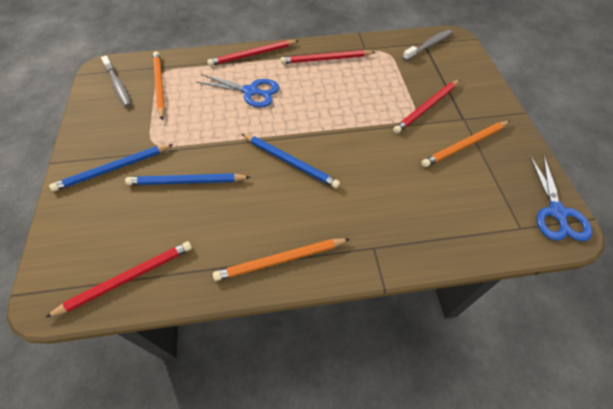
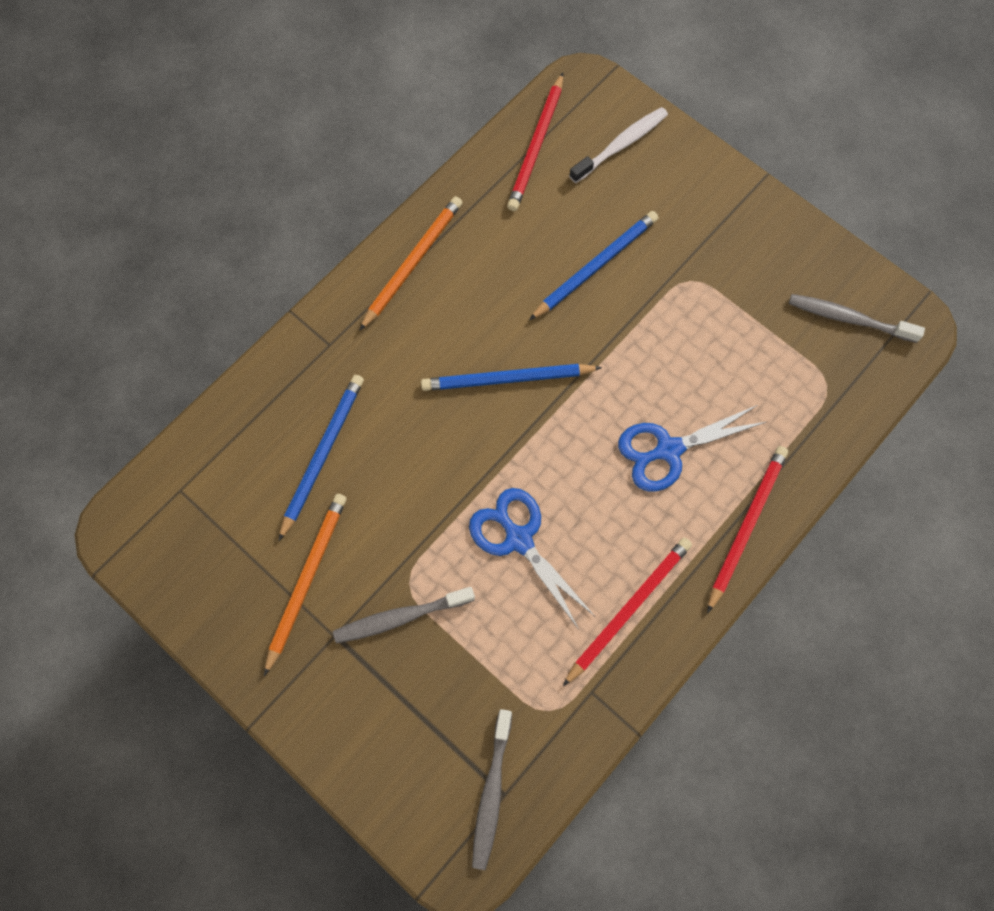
camera: 140 degrees right, 15 degrees up
(86, 237) = (621, 145): none -> white toothbrush
(113, 169) = (691, 219): blue pencil -> blue pencil (322, 454)
(159, 85) = (799, 362): orange pencil -> none
(426, 108) = (400, 617): red pencil -> grey toothbrush
(557, 212) = (144, 547): blue scissors -> blue scissors (519, 539)

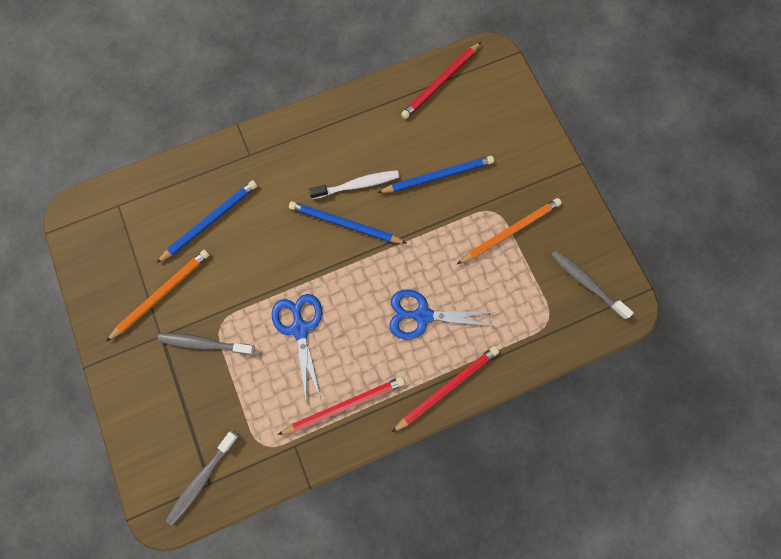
camera: 25 degrees right, 5 degrees up
(412, 263) = (325, 125): orange pencil -> orange pencil (510, 231)
(621, 145) = (495, 104): white toothbrush -> white toothbrush (357, 185)

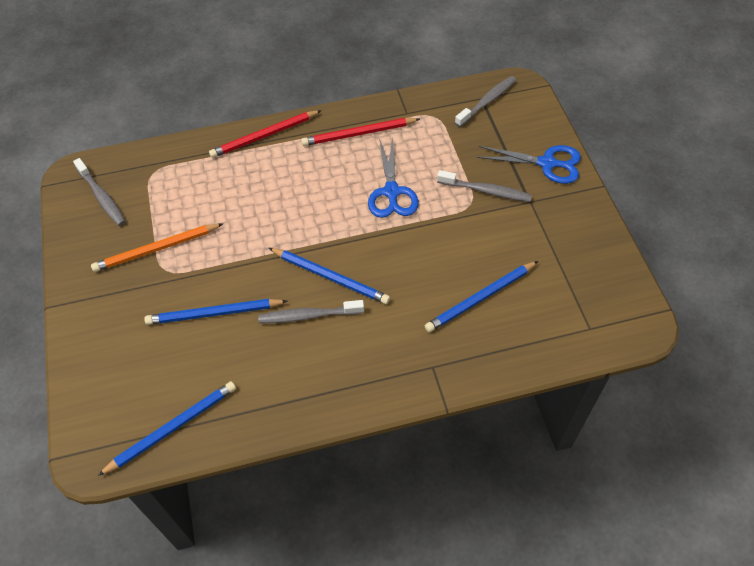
camera: 170 degrees left, 20 degrees down
(162, 294) = (531, 236): orange pencil -> none
(357, 185) = (308, 315): white toothbrush -> grey toothbrush
(422, 315) = (270, 189): blue scissors -> blue scissors (547, 163)
(440, 83) = (172, 428): red pencil -> blue pencil

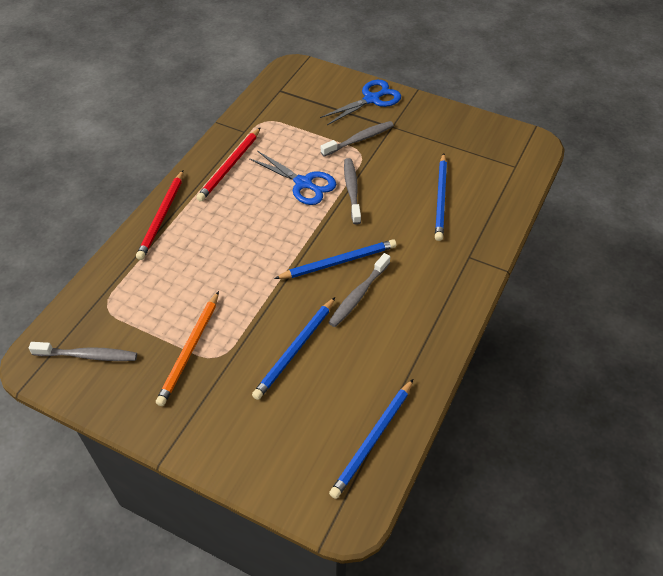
camera: 50 degrees left, 5 degrees down
(172, 428) = (373, 440): blue pencil -> blue pencil turned 150 degrees counterclockwise
(487, 101) = (286, 89): grey toothbrush -> grey toothbrush (352, 190)

